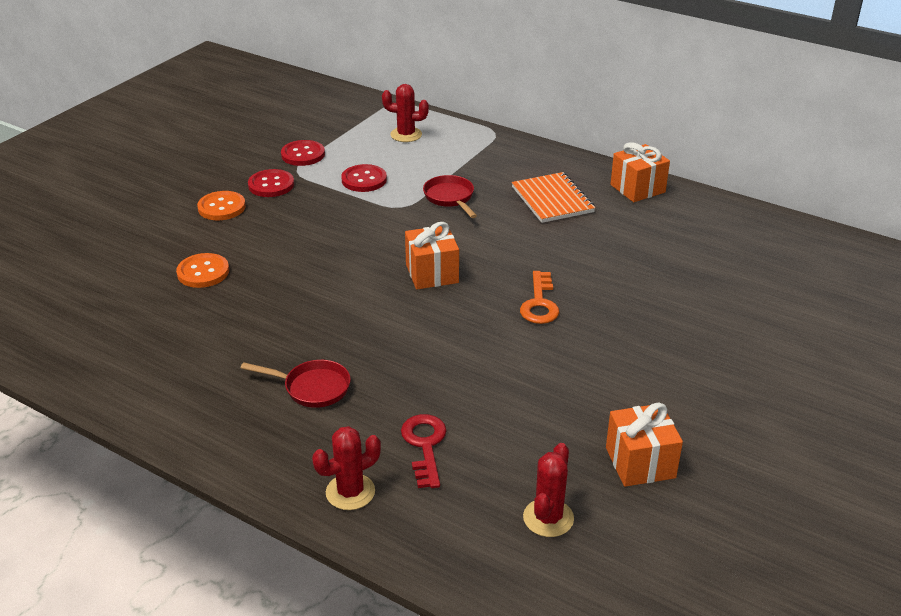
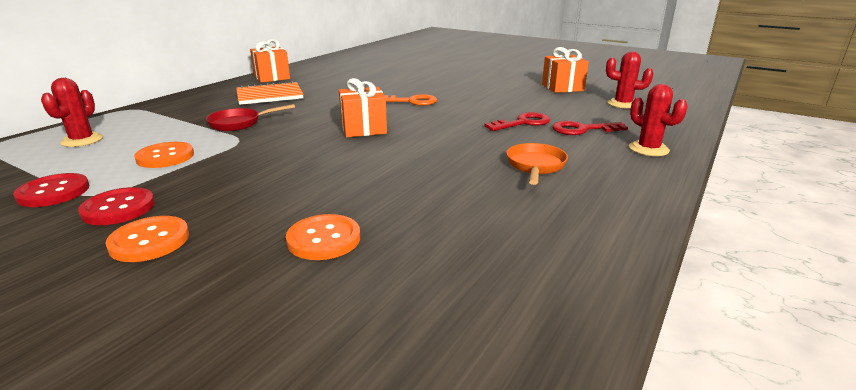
camera: 90 degrees left, 10 degrees down
(312, 388) = (535, 166): red pan -> orange pan
(364, 180) = (165, 157): red button -> orange button
(452, 394) = (522, 123): none -> red key

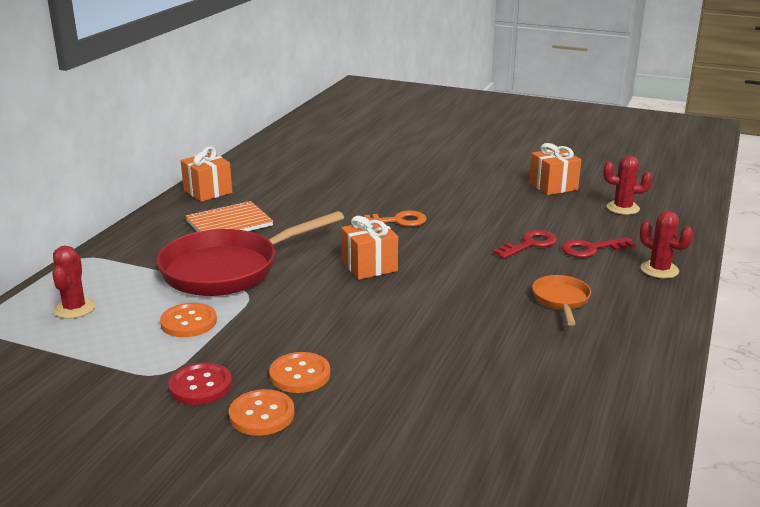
camera: 10 degrees left, 0 degrees up
(53, 192) = (117, 375): red button -> none
(239, 123) = (228, 269): red pan -> red pan, size x2.12
(324, 239) = (412, 397): orange button -> orange button (300, 374)

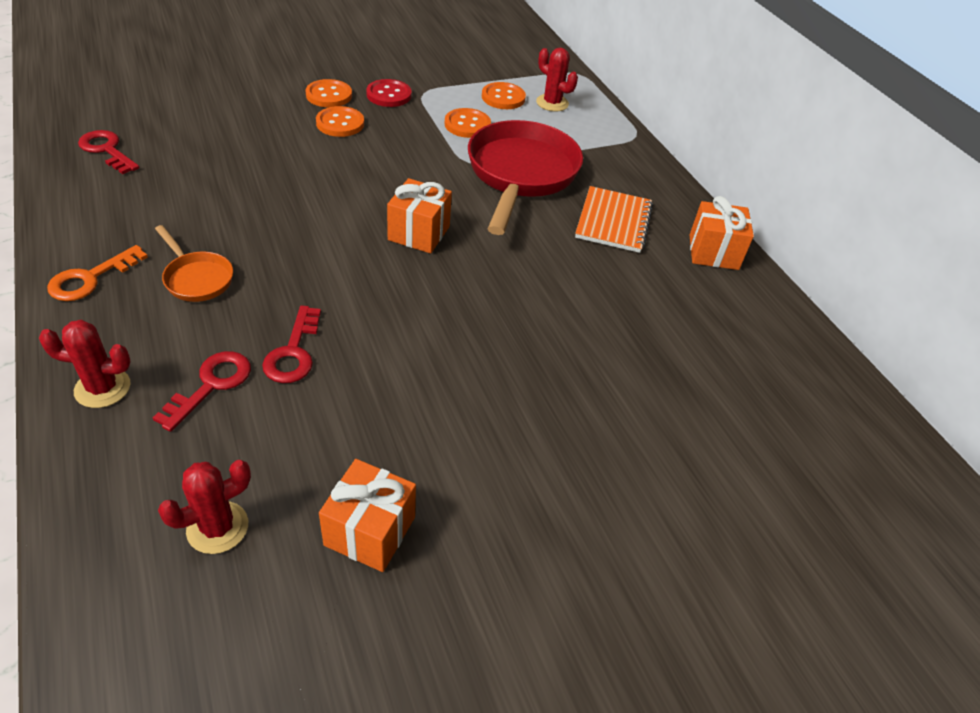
camera: 130 degrees right, 20 degrees up
(102, 333) = (503, 97): none -> orange button
(397, 221) = (478, 312): orange key -> orange key (91, 278)
(573, 447) = (107, 150): none -> red key

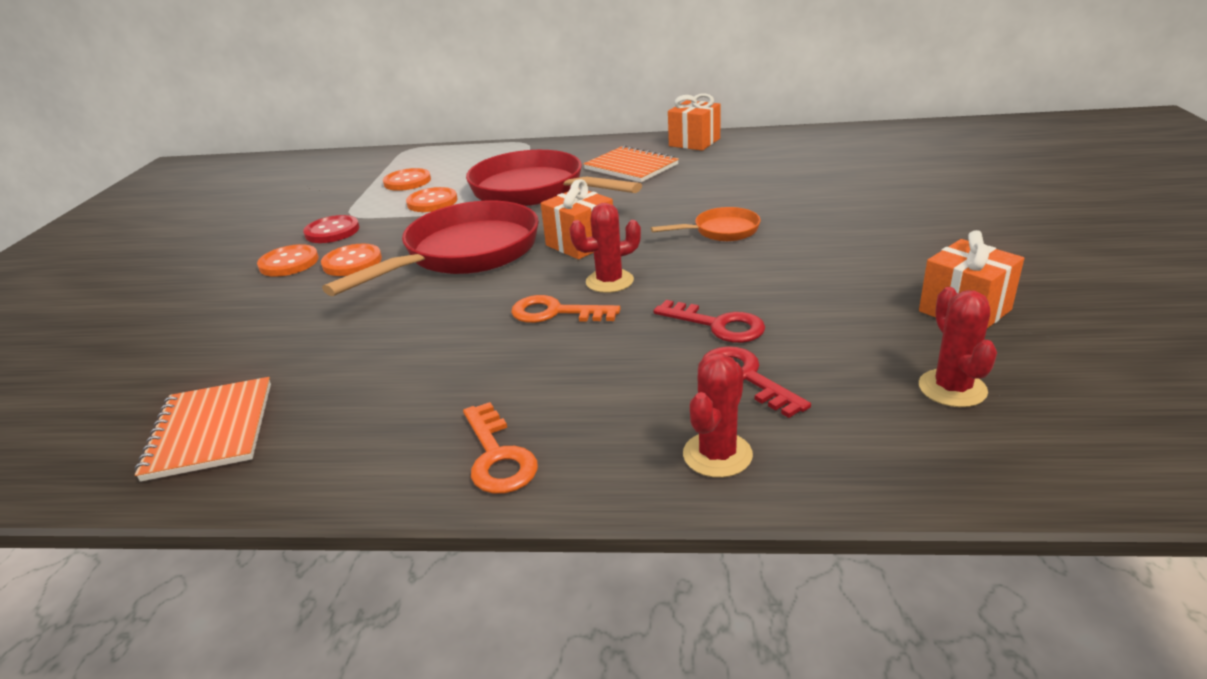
camera: 55 degrees left, 15 degrees down
(107, 150) = (211, 430): red key -> orange notebook
(197, 278) = (557, 374): orange pan -> orange pan (721, 231)
(289, 252) = (555, 313): none -> orange key
(374, 174) = (464, 254): none -> red pan
(552, 103) = (441, 164): red cactus -> red cactus (609, 281)

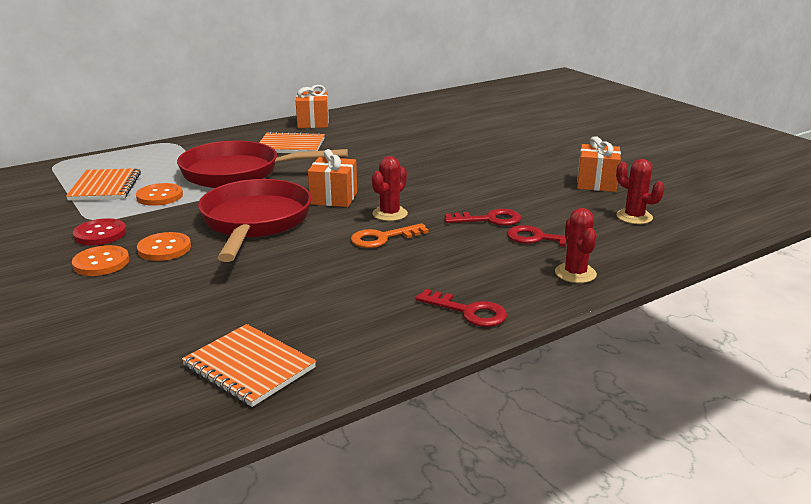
camera: 40 degrees left, 5 degrees down
(407, 181) = (105, 187): orange button -> orange notebook
(497, 456) = (468, 311): orange key -> red key
(721, 231) = (416, 172): orange pan -> none

